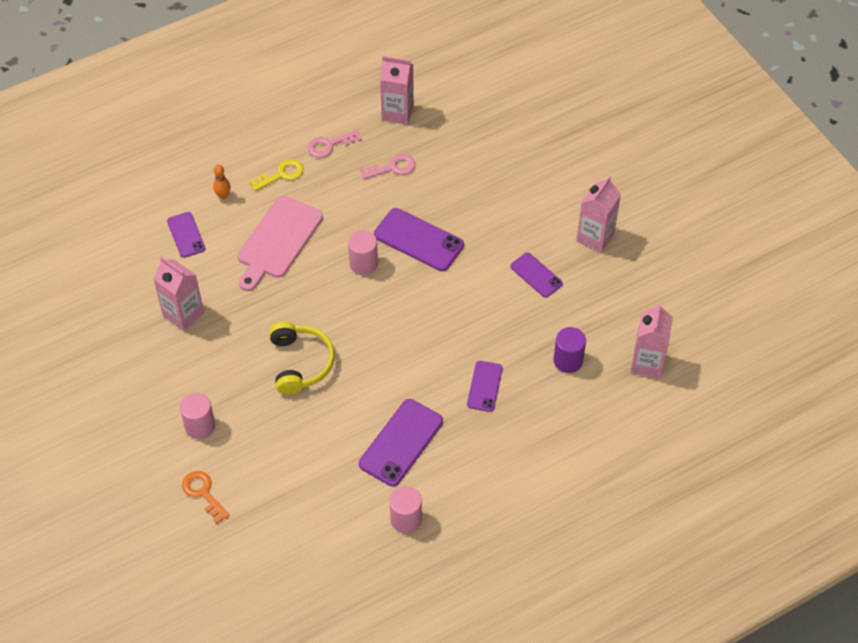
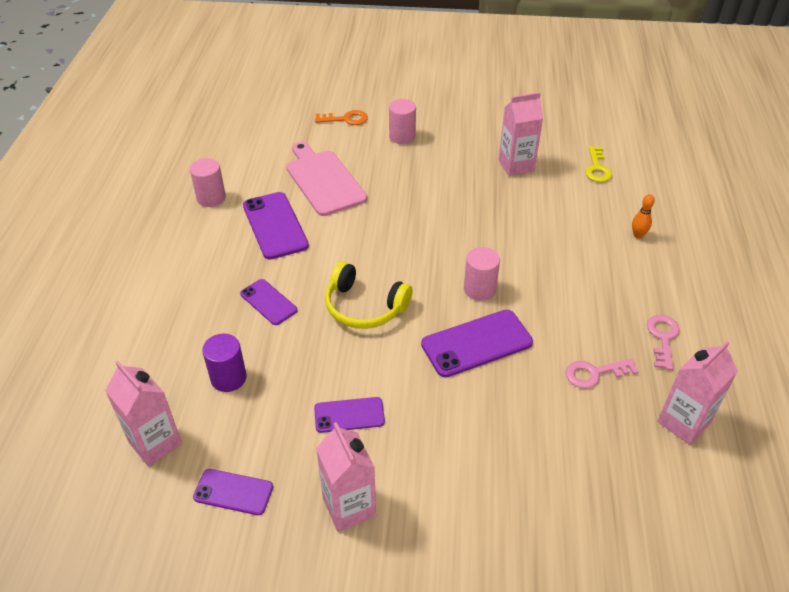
camera: 125 degrees right, 10 degrees down
(186, 235) = (604, 197): purple phone -> purple phone (233, 492)
(278, 240) = (554, 247): pink cutting board -> pink cutting board (323, 180)
(281, 174) = (641, 284): yellow key -> yellow key (597, 168)
(300, 363) = (407, 205): yellow headphones -> yellow headphones (364, 307)
(392, 168) = (594, 373): pink key -> pink key turned 60 degrees clockwise

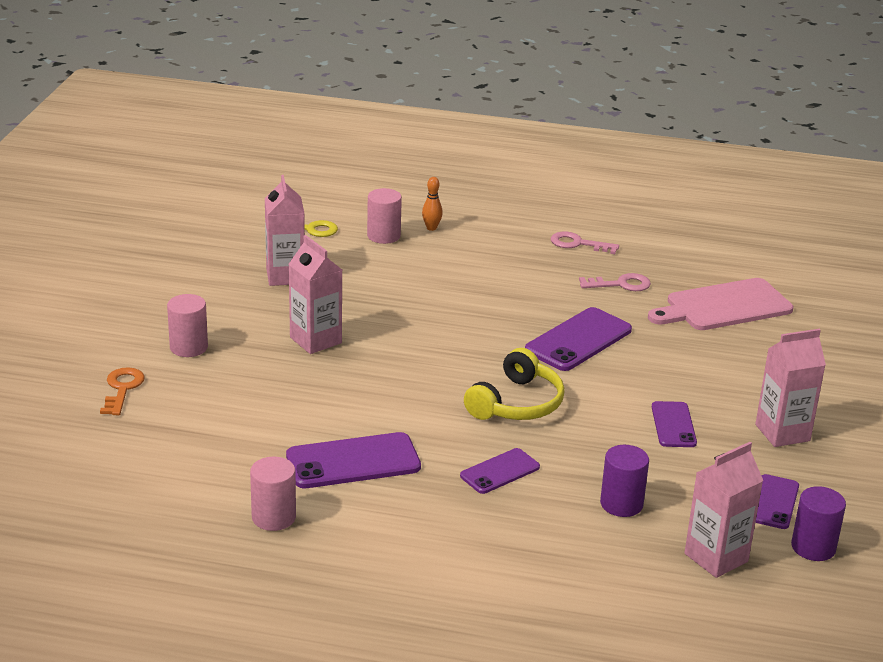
camera: 85 degrees left, 15 degrees down
(165, 521) = (813, 547): none -> purple cylinder
(323, 180) = (266, 417): pink cutting board -> pink cutting board (724, 306)
(476, 343) = (578, 340): purple phone -> purple phone turned 60 degrees clockwise
(479, 289) = (499, 328): pink cylinder -> pink cylinder (383, 236)
(594, 373) = (621, 284): pink key -> pink key turned 90 degrees counterclockwise
(683, 422) = (677, 254): pink carton -> pink carton (315, 340)

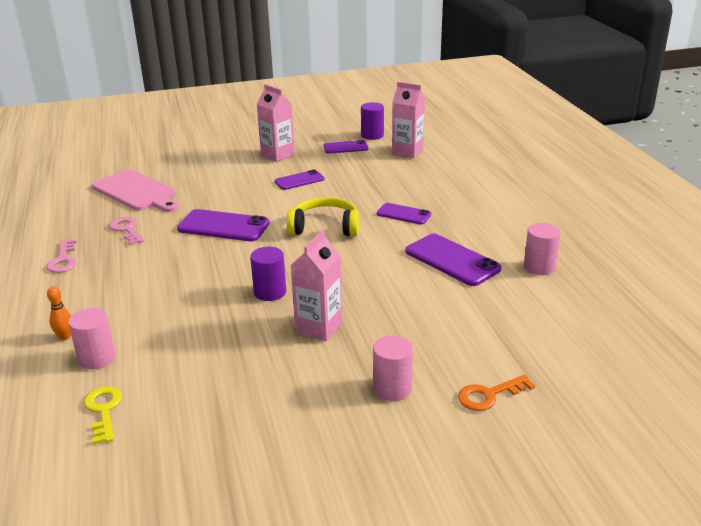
camera: 115 degrees left, 0 degrees up
(285, 276) = (219, 386): pink carton -> none
(621, 504) = (392, 178): purple cylinder -> purple cylinder (270, 292)

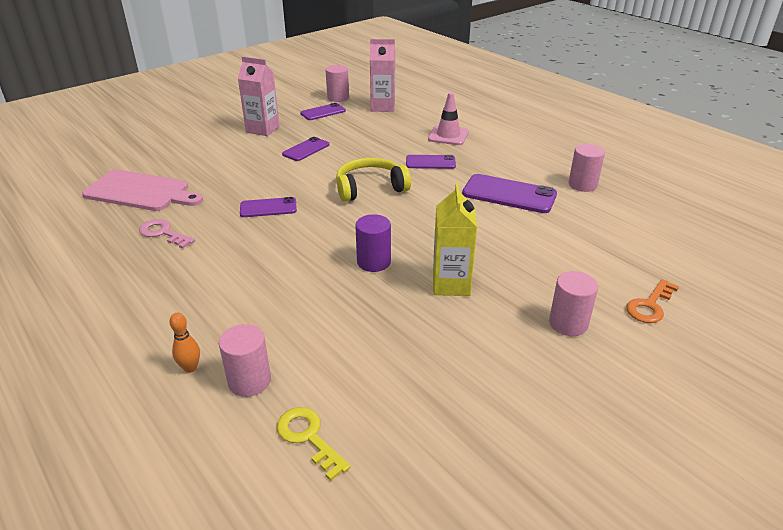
camera: 25 degrees left, 5 degrees up
(63, 260) = (114, 282): pink key -> none
(223, 226) = (268, 208): purple phone -> purple phone, size x0.61
(319, 327) = (451, 284): pink carton -> yellow carton
(372, 135) = (338, 98): purple cylinder -> pink cylinder
(446, 191) = (448, 135): none -> pink traffic cone

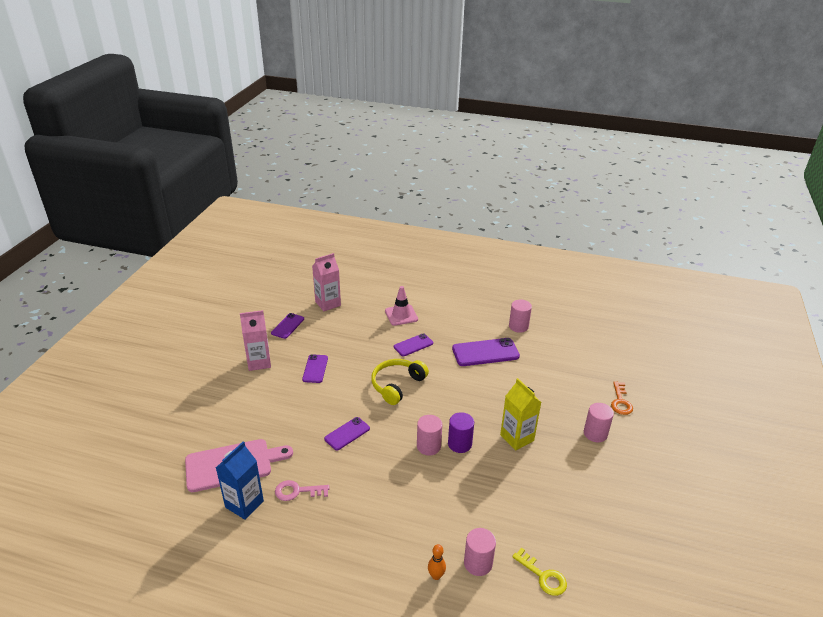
camera: 35 degrees left, 0 degrees up
(109, 223) = (244, 504): none -> blue carton
(308, 437) = (543, 576): yellow key -> yellow key turned 150 degrees counterclockwise
(338, 98) = (283, 306): pink cylinder -> pink cylinder (428, 446)

